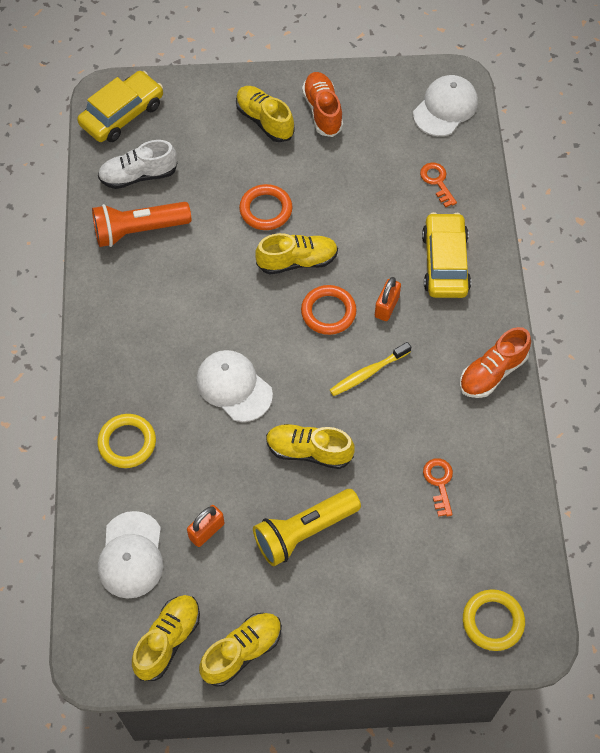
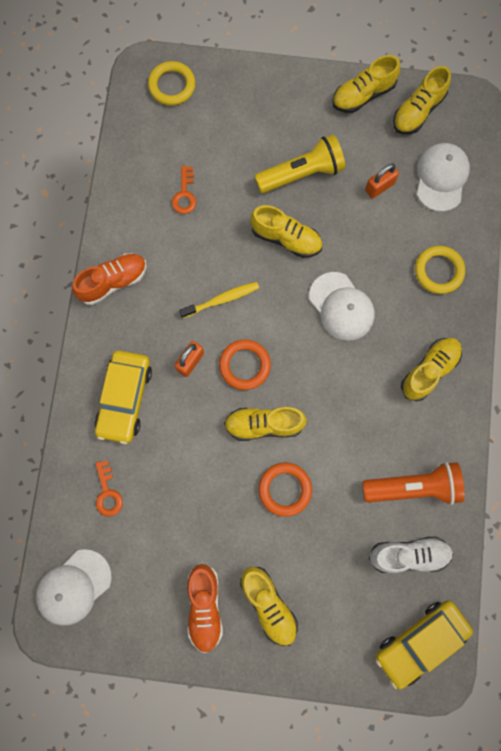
camera: 170 degrees left, 15 degrees up
(130, 337) = (429, 370): none -> yellow shoe

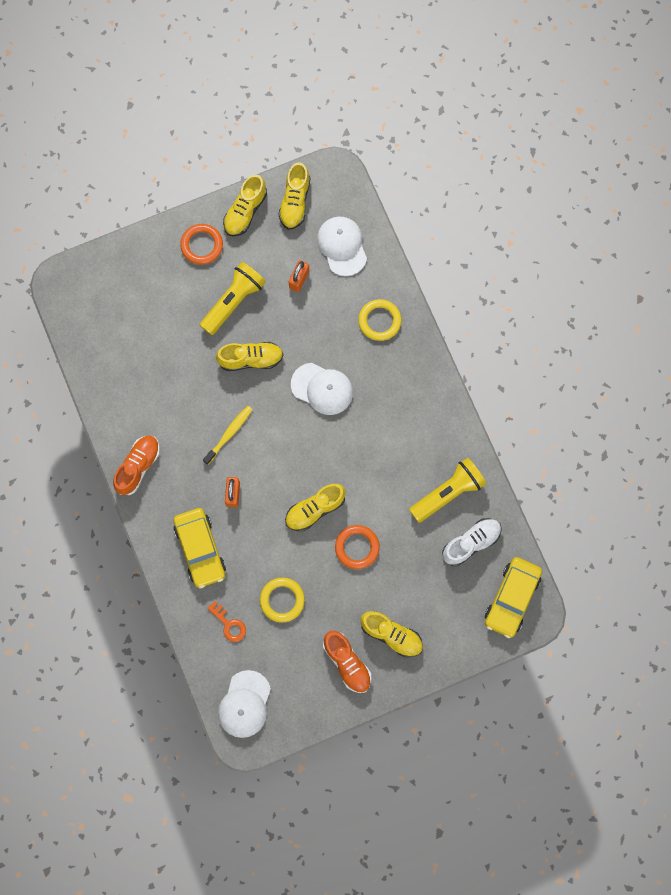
camera: 30 degrees left, 0 degrees up
(172, 86) = (90, 285): yellow ring -> yellow ring (282, 600)
(184, 195) = (152, 368): orange key -> none
(245, 365) = (275, 473): orange ring -> orange ring (202, 245)
(413, 487) = (448, 492): orange flashlight -> yellow flashlight
(429, 370) = (413, 401): yellow shoe -> none

